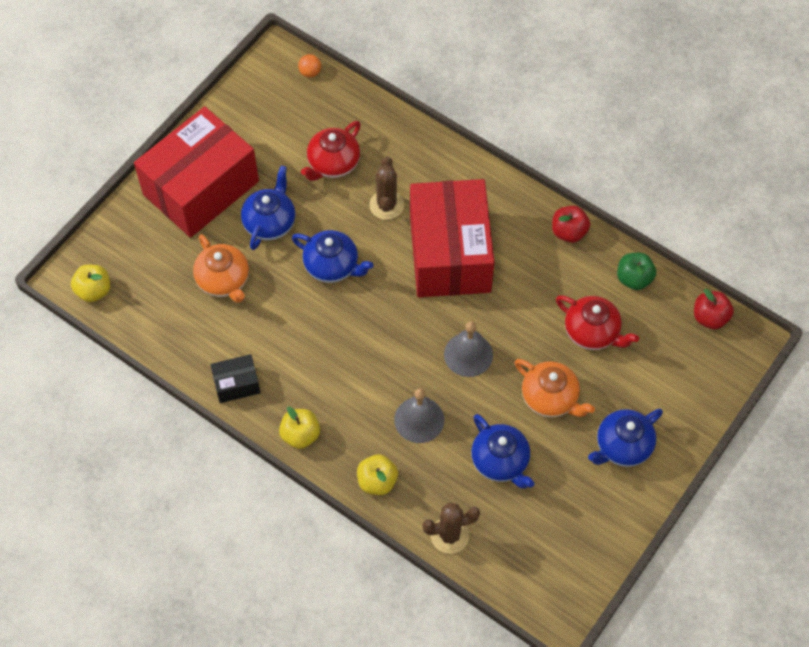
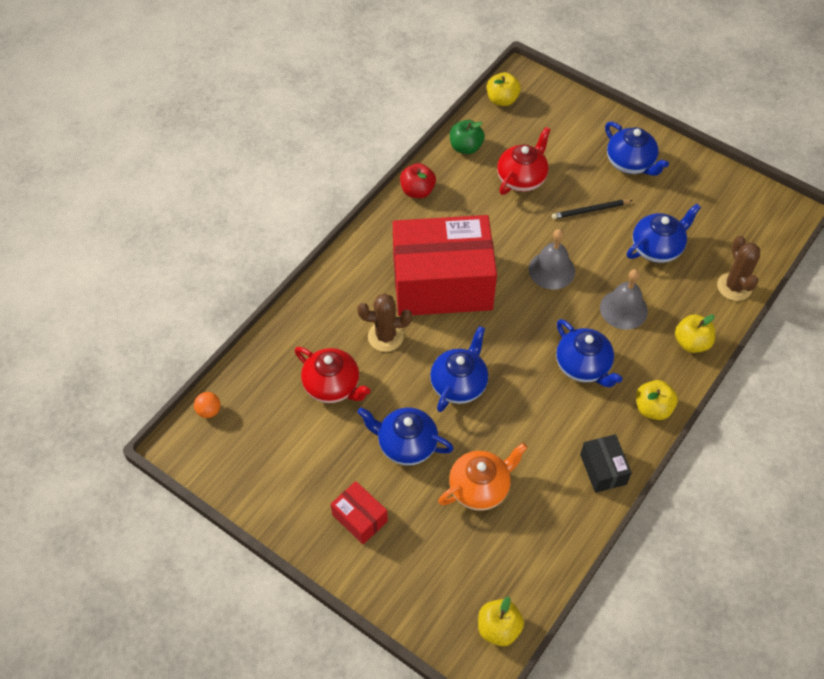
camera: 90 degrees left, 5 degrees down
(201, 188) = (360, 518): red box -> red box, size x0.42
(350, 376) = (583, 366): none -> blue teapot
(550, 398) = (590, 210): orange teapot -> black pencil
(710, 317) = (502, 100): red apple -> yellow apple

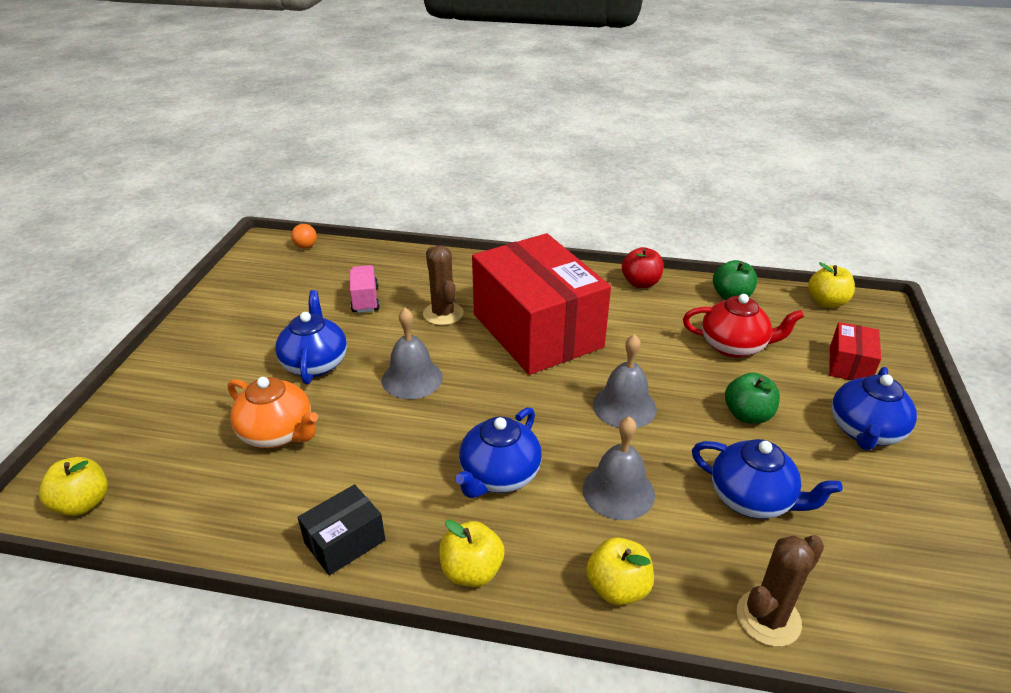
camera: 65 degrees right, 20 degrees down
(333, 386) = (365, 300): red teapot -> pink truck
(360, 518) = (214, 358): red box -> red box (849, 365)
(459, 384) = (412, 378): blue teapot -> grey bell
(590, 210) = (747, 415): black pencil -> green apple

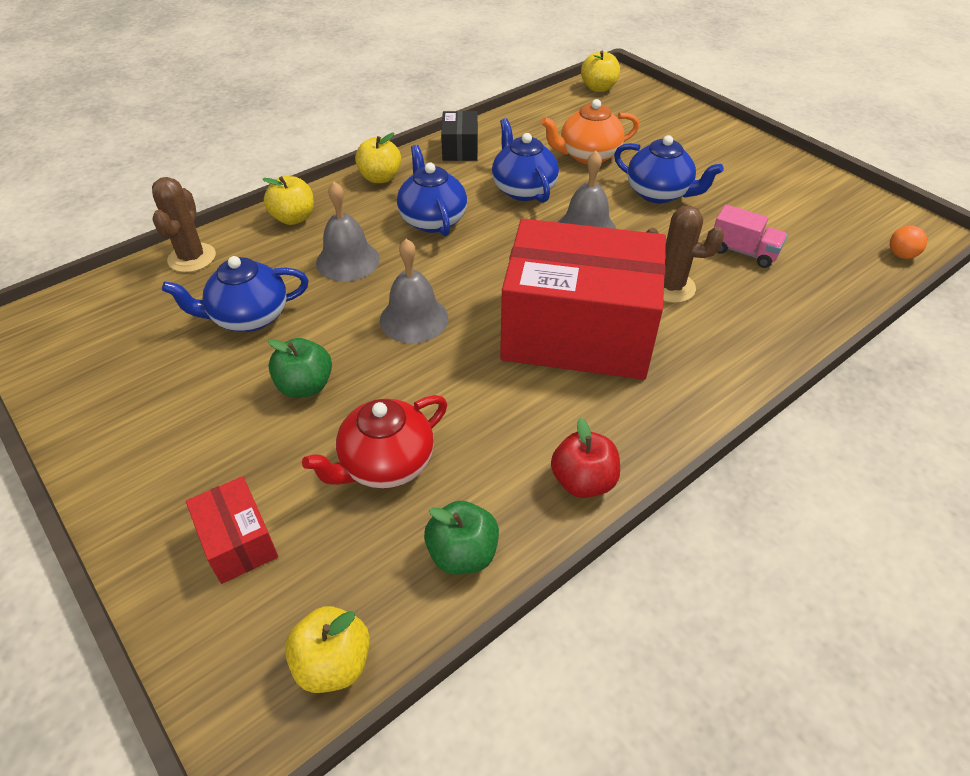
camera: 130 degrees right, 10 degrees up
(865, 431) = (181, 449): blue teapot -> blue teapot (523, 189)

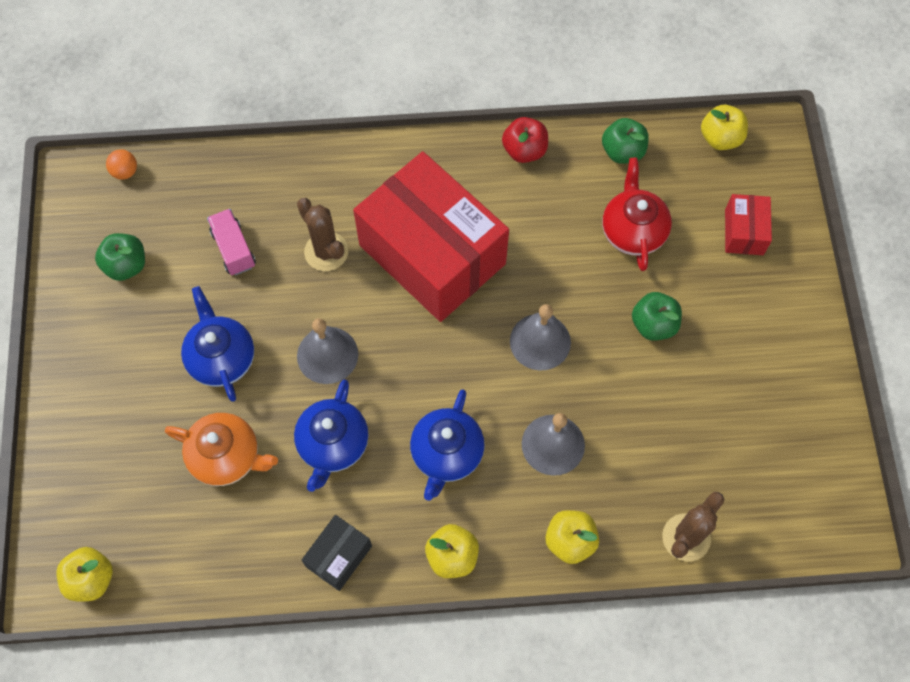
camera: 145 degrees left, 20 degrees up
(249, 317) = (665, 424): blue teapot -> none
(385, 464) = (633, 231): red teapot -> red teapot turned 90 degrees counterclockwise
(801, 206) = (126, 265): none -> green apple

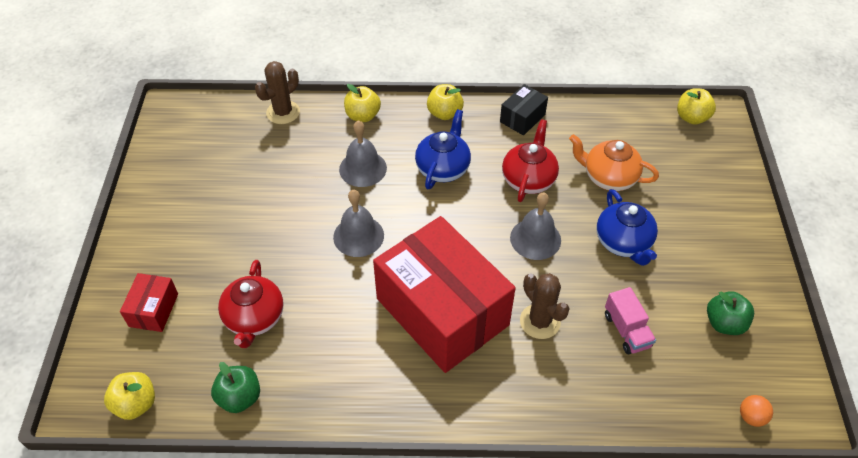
camera: 175 degrees left, 15 degrees down
(333, 445) = (528, 179): blue teapot -> red teapot
(524, 150) = (339, 407): red apple -> none
(653, 325) = (261, 241): green apple -> none

